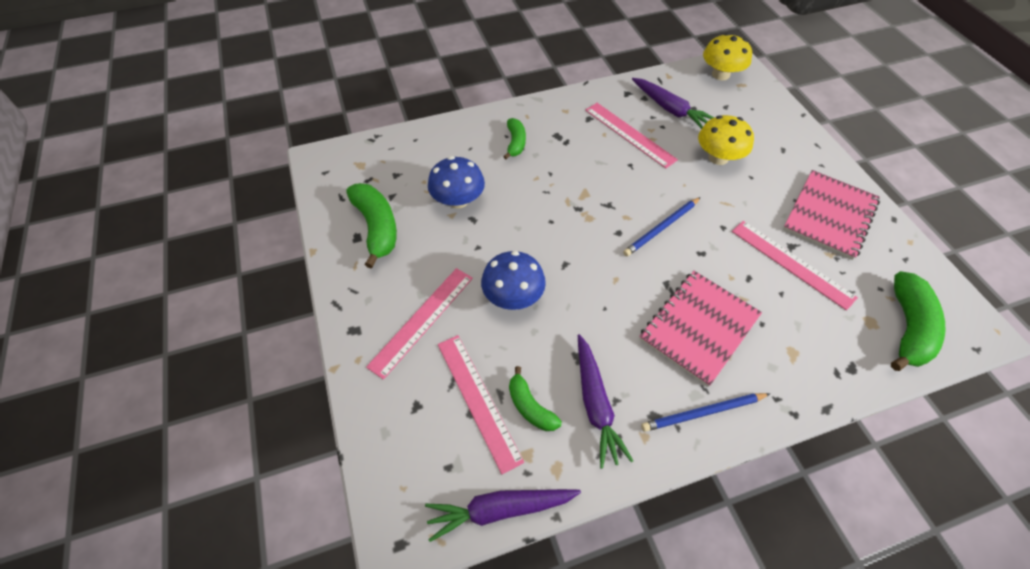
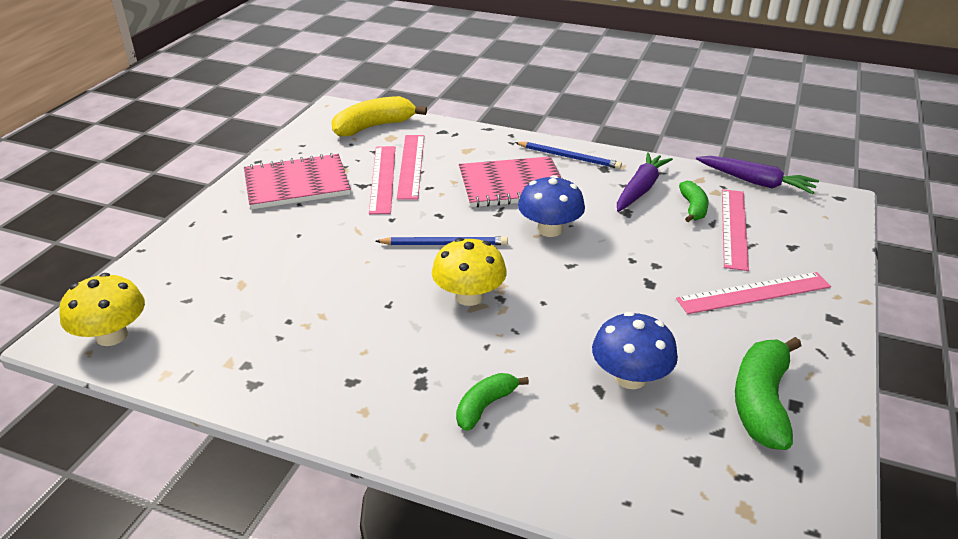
camera: 140 degrees left, 20 degrees down
(513, 296) = (646, 268): blue mushroom -> blue mushroom (549, 229)
(629, 134) = (337, 334): pink ruler -> pink ruler (411, 165)
(669, 109) = (245, 333): purple carrot -> none
(718, 157) = (294, 263): yellow mushroom -> yellow mushroom (469, 296)
(907, 328) = (374, 127): green banana -> yellow banana

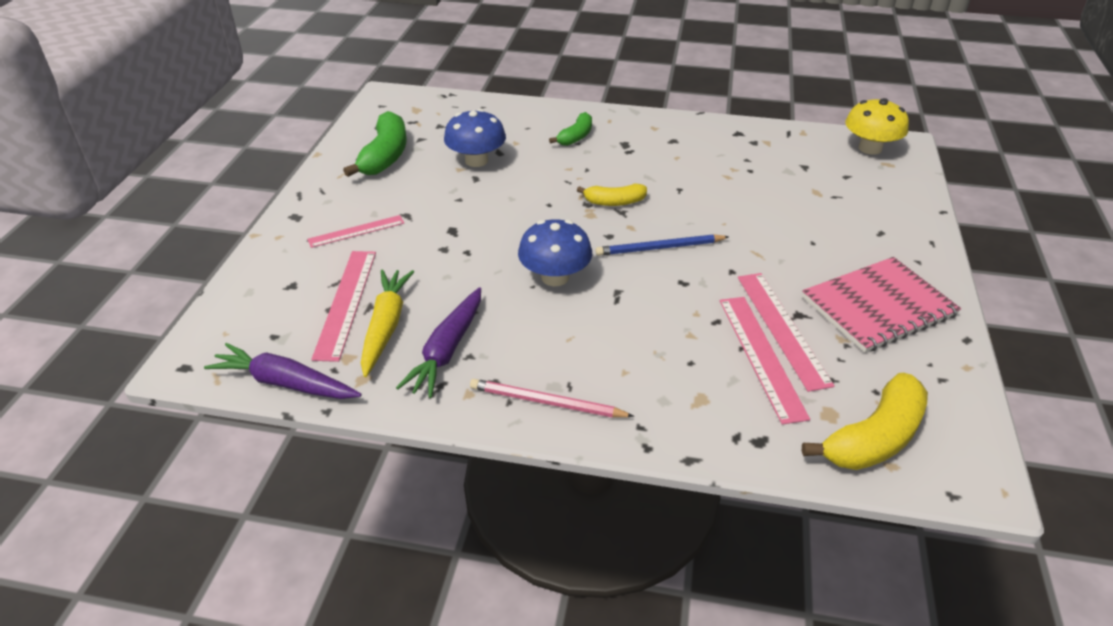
camera: 170 degrees right, 5 degrees up
(469, 296) = (614, 202): yellow mushroom -> yellow banana
(511, 185) = (615, 338): pink notebook -> none
(569, 157) = (546, 402): blue pencil -> pink pencil
(693, 208) = (386, 326): green banana -> yellow carrot
(754, 293) = (356, 231): pink ruler -> pink ruler, size x0.64

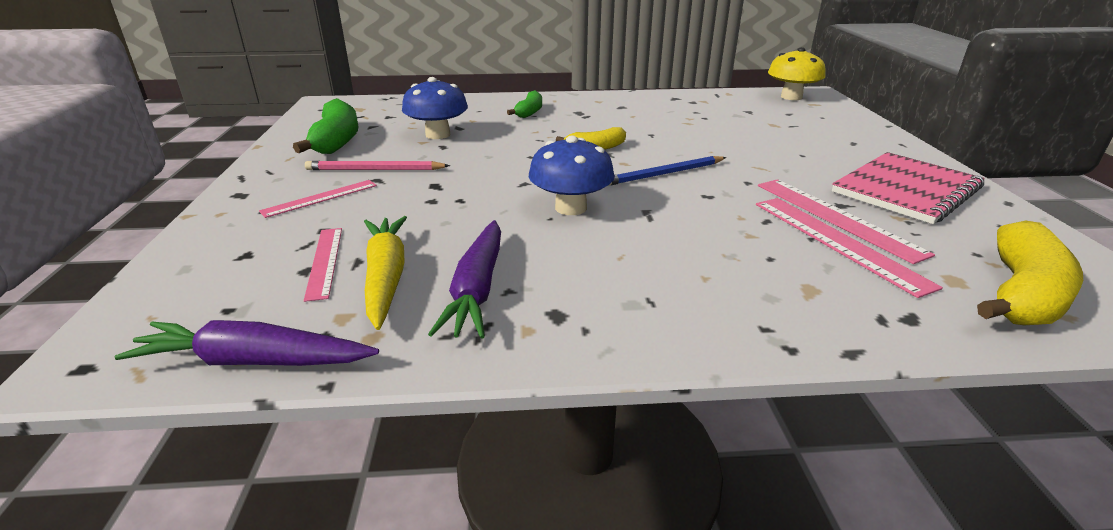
camera: 15 degrees left, 10 degrees down
(346, 303) = (324, 262): pink ruler -> pink ruler, size x0.64
(546, 402) = (633, 322): pink pencil -> pink pencil (374, 170)

